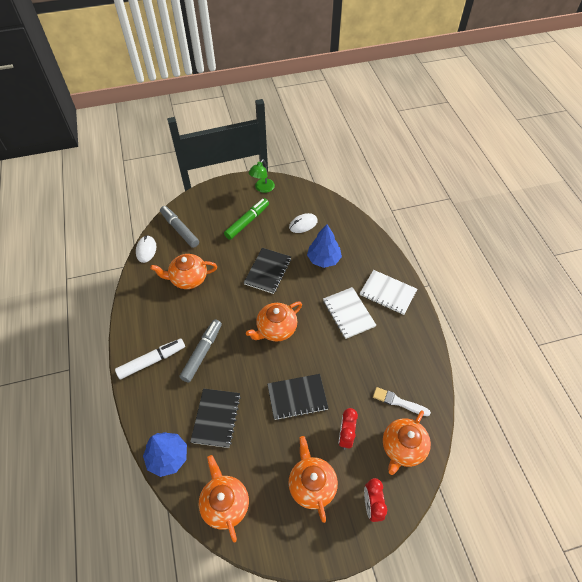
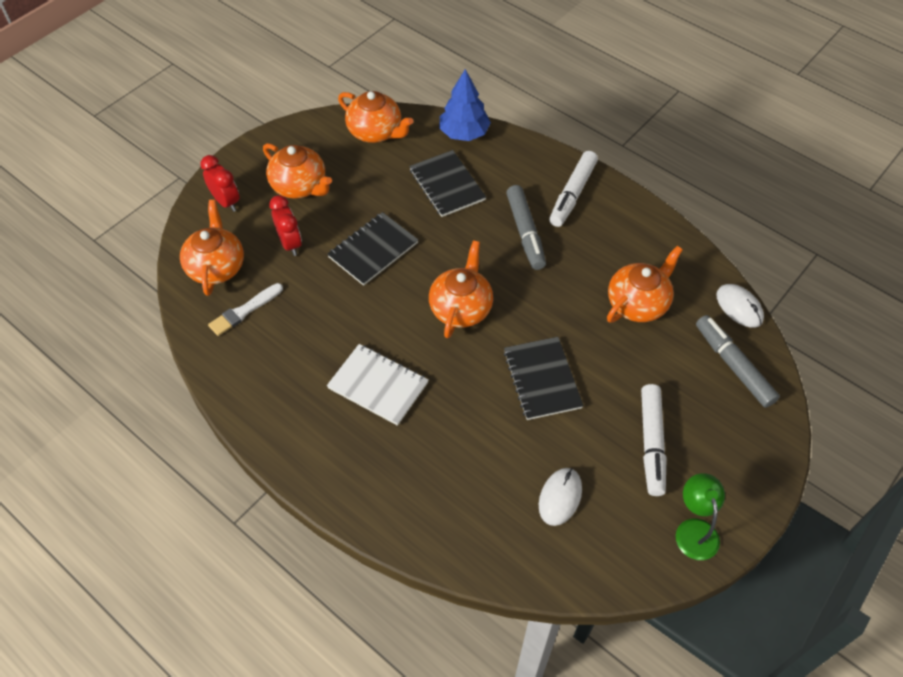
camera: 145 degrees right, 0 degrees up
(180, 229) = (733, 365): grey marker -> grey marker turned 135 degrees counterclockwise
(247, 222) = (651, 443): green marker -> white marker
(323, 259) = (476, 451): blue tree -> none
(388, 293) = (338, 453): white notebook -> none
(398, 402) = (244, 311): white brush -> white brush turned 150 degrees clockwise

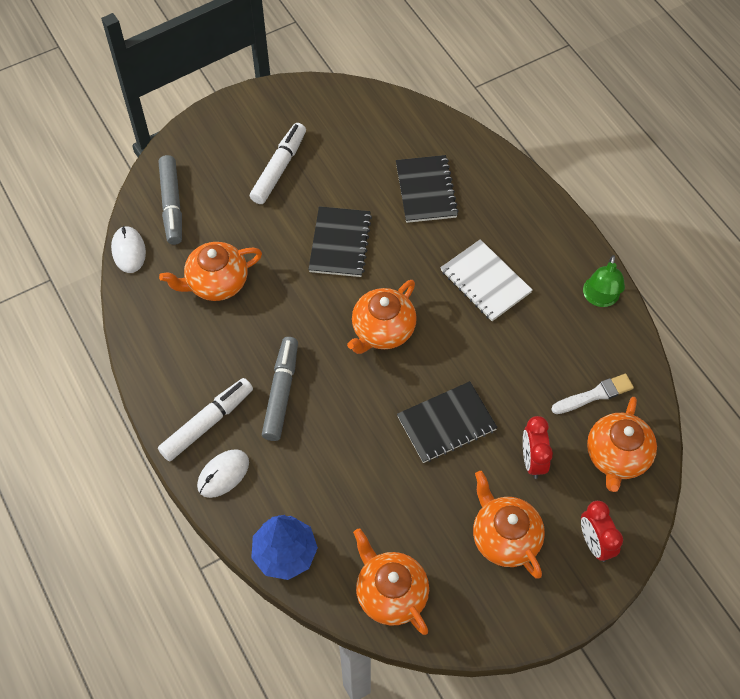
camera: 160 degrees left, 5 degrees up
(447, 185) = (337, 482): black notebook -> black notebook (426, 190)
(560, 497) = (371, 154): white mouse -> white mouse (223, 474)
(694, 530) = (284, 105): green lamp -> green lamp (600, 298)

